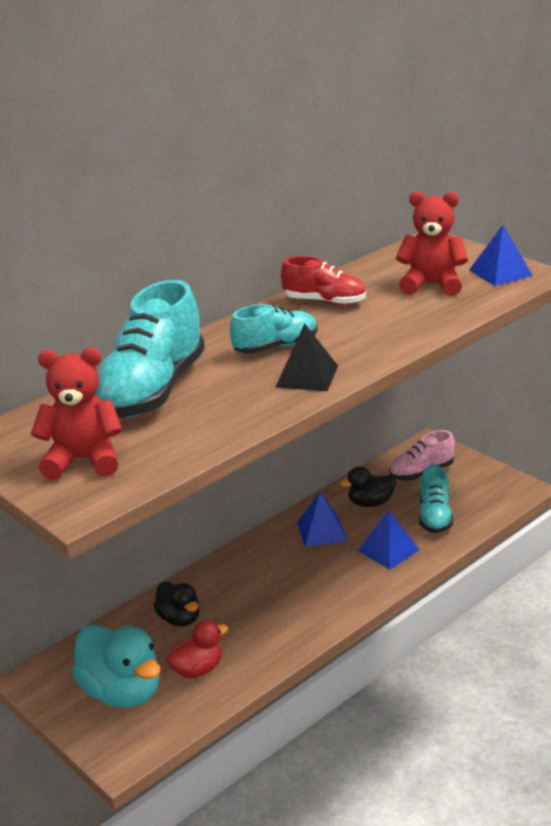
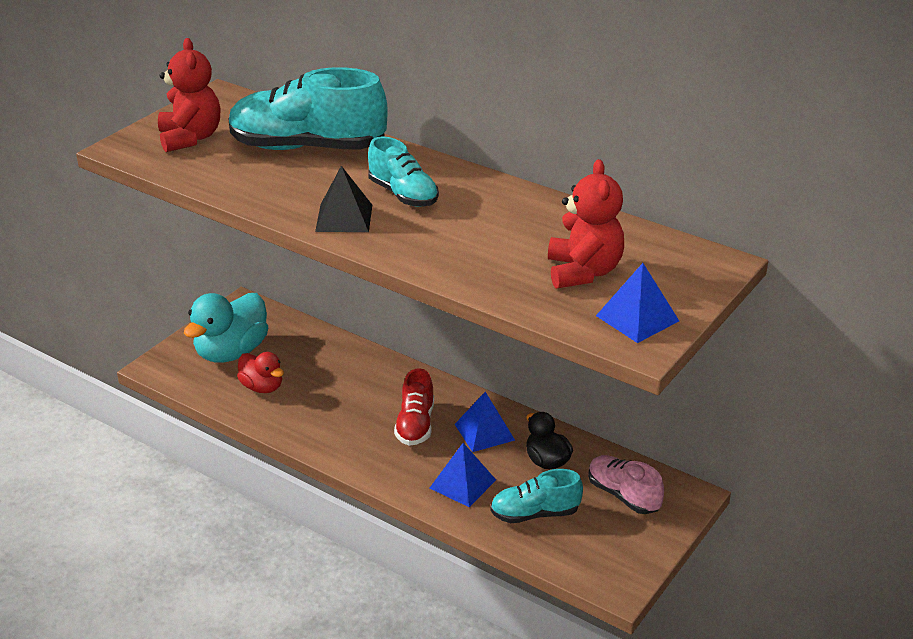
camera: 75 degrees right, 5 degrees up
(179, 619) = (328, 364): black duck -> none
(324, 302) = (516, 210): red shoe -> red shoe (415, 425)

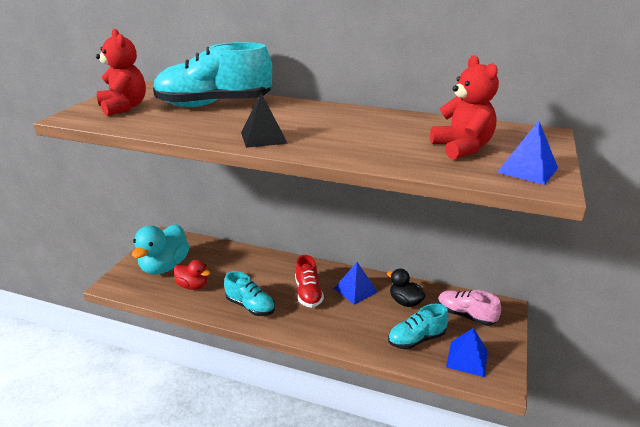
camera: 15 degrees left, 5 degrees down
(403, 195) = (299, 121): turquoise shoe -> turquoise shoe (250, 306)
(462, 483) = (357, 327): blue pyramid -> blue pyramid (467, 358)

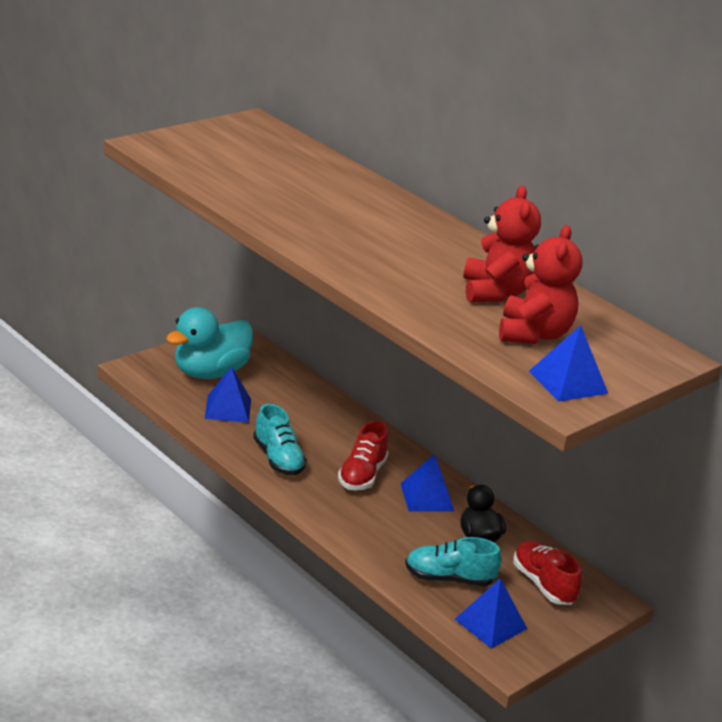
camera: 25 degrees right, 0 degrees up
(124, 107) = (212, 149): red teddy bear -> red teddy bear (495, 292)
(193, 286) = (228, 408): red duck -> blue pyramid
(214, 104) = (317, 179): turquoise shoe -> none
(263, 137) = (326, 242): black pyramid -> none
(465, 315) = (543, 584): pink shoe -> red shoe

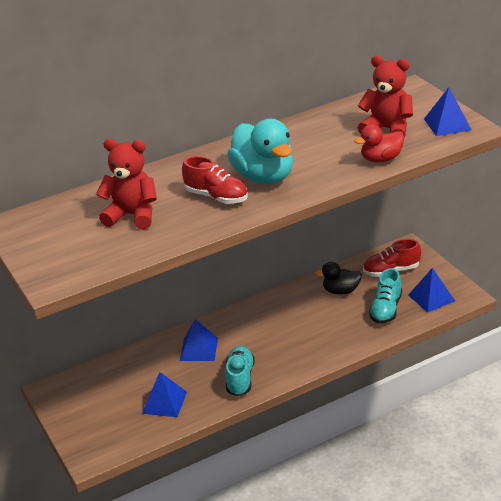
camera: 70 degrees left, 5 degrees up
(210, 372) = (107, 410): turquoise duck -> turquoise duck (264, 176)
(278, 459) = (240, 378): turquoise shoe -> turquoise shoe turned 75 degrees counterclockwise
(362, 475) = (265, 337): red shoe -> red shoe (216, 197)
(427, 497) = (294, 309): blue pyramid -> blue pyramid (199, 349)
(448, 326) = (381, 159): none -> red duck
(495, 292) = (330, 137): red teddy bear -> red teddy bear (132, 215)

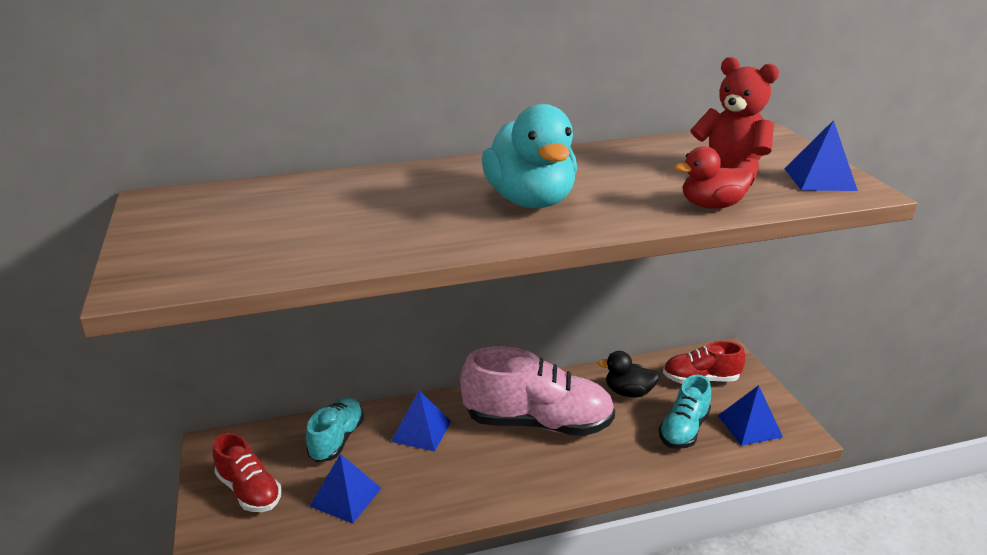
camera: 10 degrees right, 5 degrees down
(132, 215) = (319, 218): red teddy bear -> none
(216, 197) = (450, 214): red shoe -> red shoe (249, 491)
(240, 378) = (458, 485): turquoise shoe -> turquoise shoe (337, 440)
(281, 326) = (538, 422): none -> pink shoe

